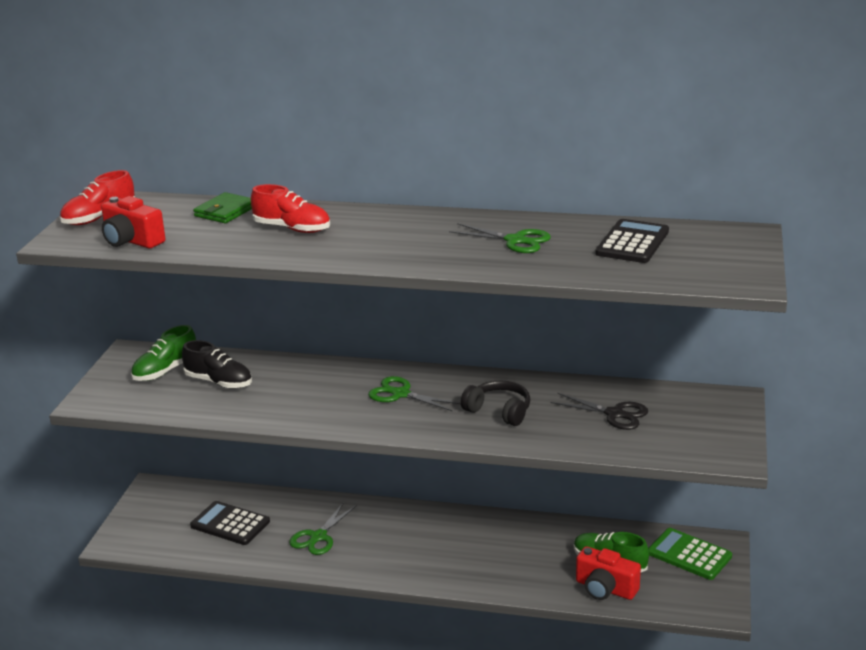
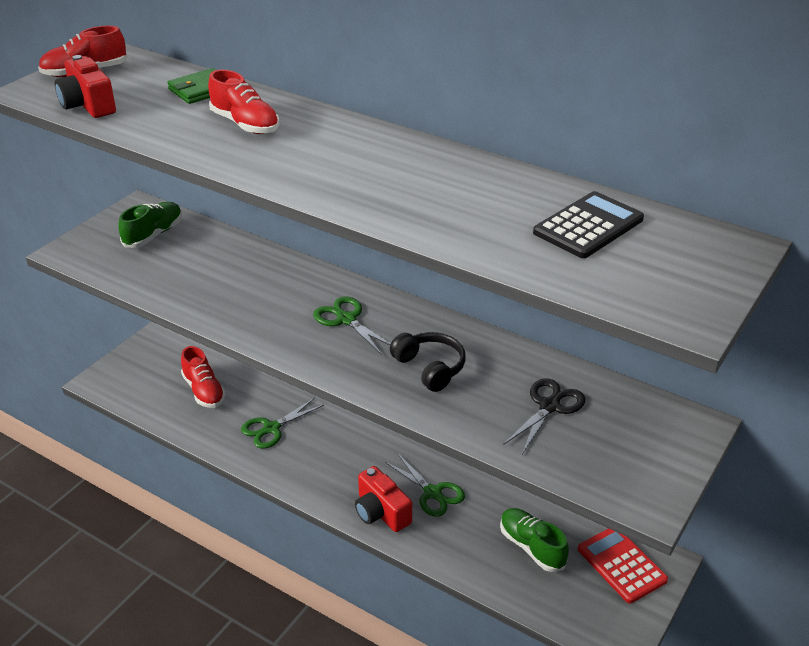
camera: 20 degrees right, 10 degrees up
(165, 371) = (153, 235): green shoe -> green shoe turned 150 degrees clockwise
(219, 382) = (190, 260): black shoe -> none
(230, 524) = (204, 391): black calculator -> red shoe
(515, 240) = (458, 192): green scissors -> green scissors (432, 493)
(605, 588) = (511, 576): red camera -> red camera (381, 512)
(614, 414) = (549, 406): black scissors -> black scissors turned 105 degrees counterclockwise
(689, 555) = (621, 565): green calculator -> red calculator

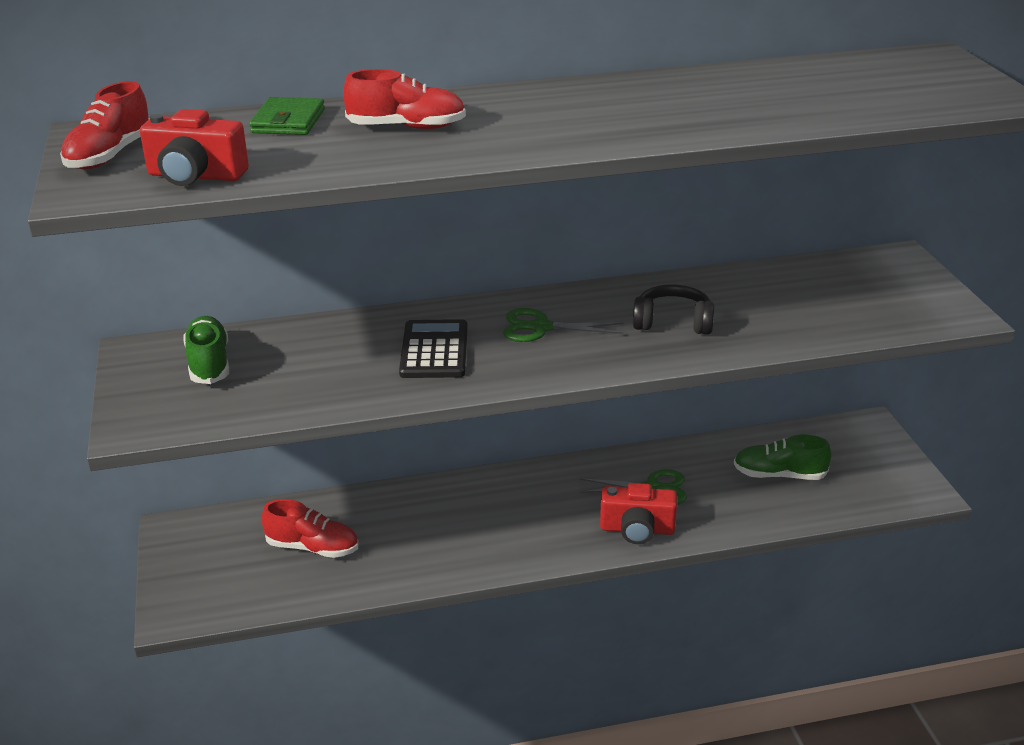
camera: 45 degrees left, 5 degrees down
(271, 428) = (436, 533): green scissors -> none
(549, 406) = (798, 298): black scissors -> none
(588, 226) = (831, 81): black calculator -> black calculator (434, 350)
(621, 565) = (849, 445): red calculator -> none

